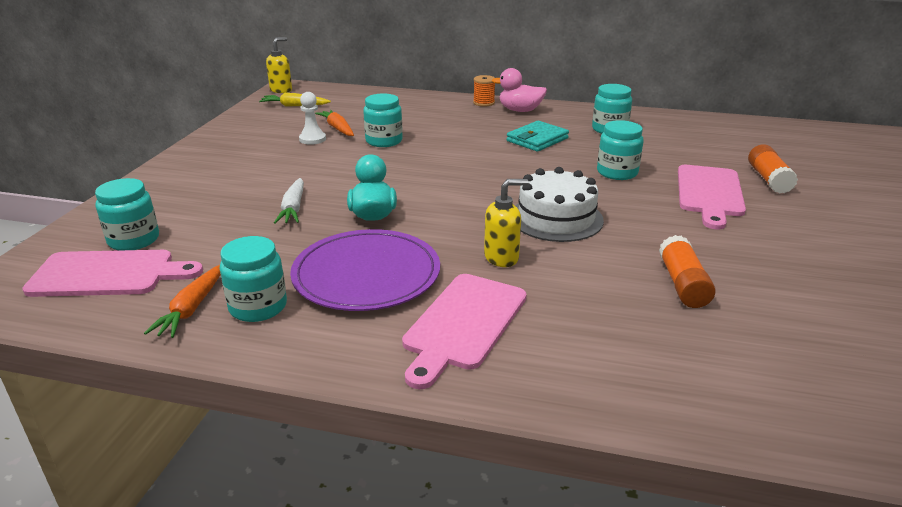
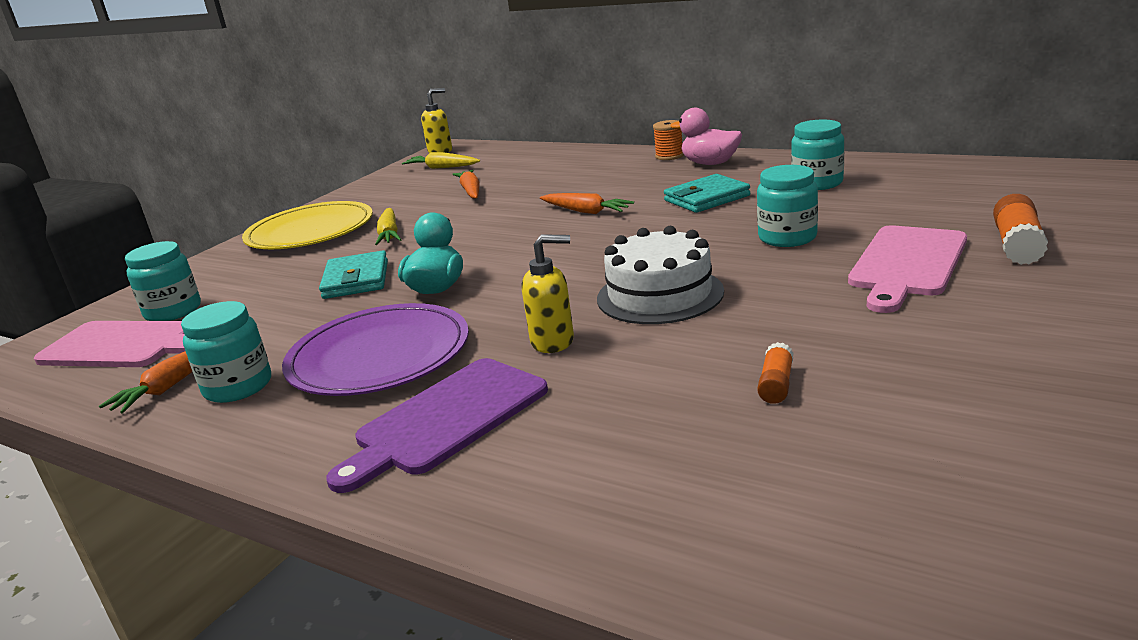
camera: 20 degrees right, 5 degrees down
(213, 163) = (310, 231): none -> yellow plate
(293, 167) = (389, 234): none -> yellow carrot
(293, 208) = (356, 280): white carrot -> turquoise wallet
(312, 139) = (434, 204): white pawn -> none
(384, 141) = (513, 204): turquoise jar -> none
(450, 149) = (586, 211): none -> orange carrot
(463, 324) = (446, 419): pink cutting board -> purple cutting board
(682, 284) = (776, 384): orange glue stick -> orange glue stick, size x0.60

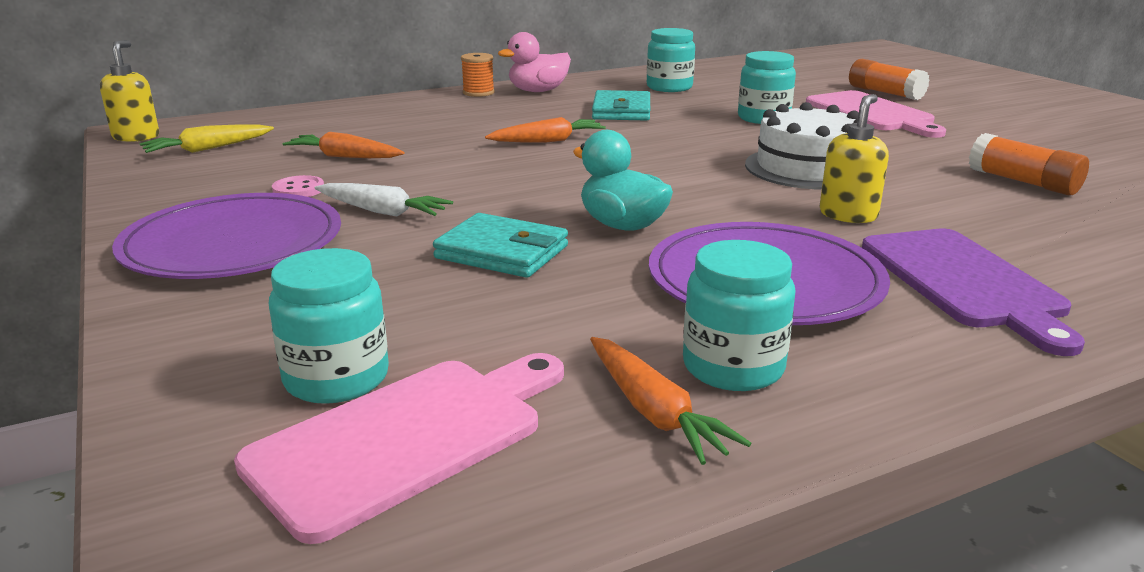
camera: 60 degrees left, 0 degrees up
(310, 231) = (233, 244): yellow plate -> purple plate
(389, 234) = (383, 211): yellow carrot -> white carrot
(401, 208) = (298, 190): none -> pink button
(776, 384) = (1023, 182): orange glue stick -> orange glue stick, size x1.68

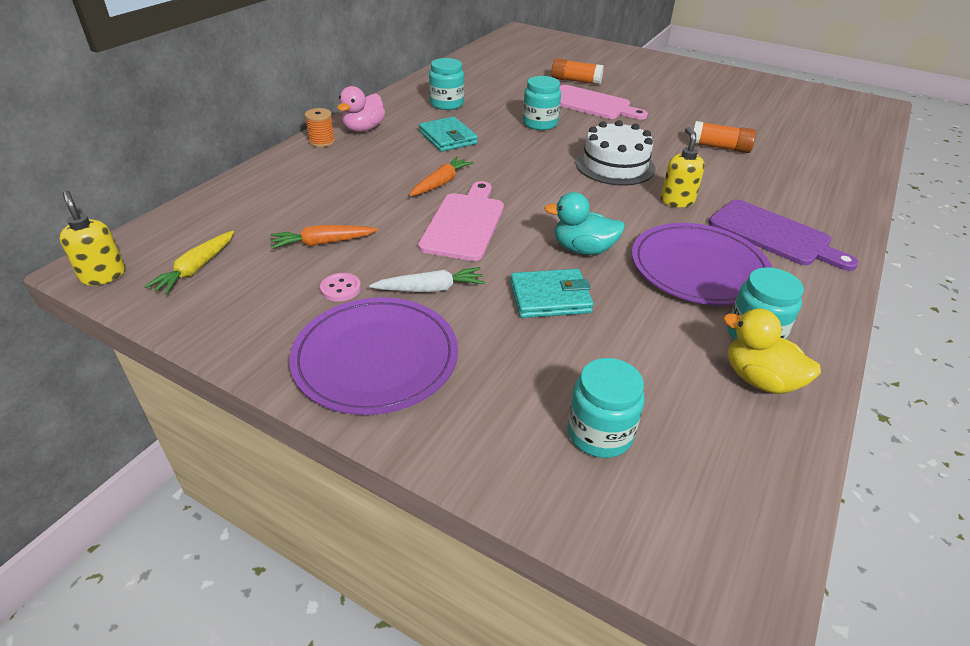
camera: 35 degrees left, 15 degrees up
(407, 437) = (685, 452): pink cutting board -> pink cutting board (464, 223)
(654, 412) = (759, 379): orange carrot -> yellow duck

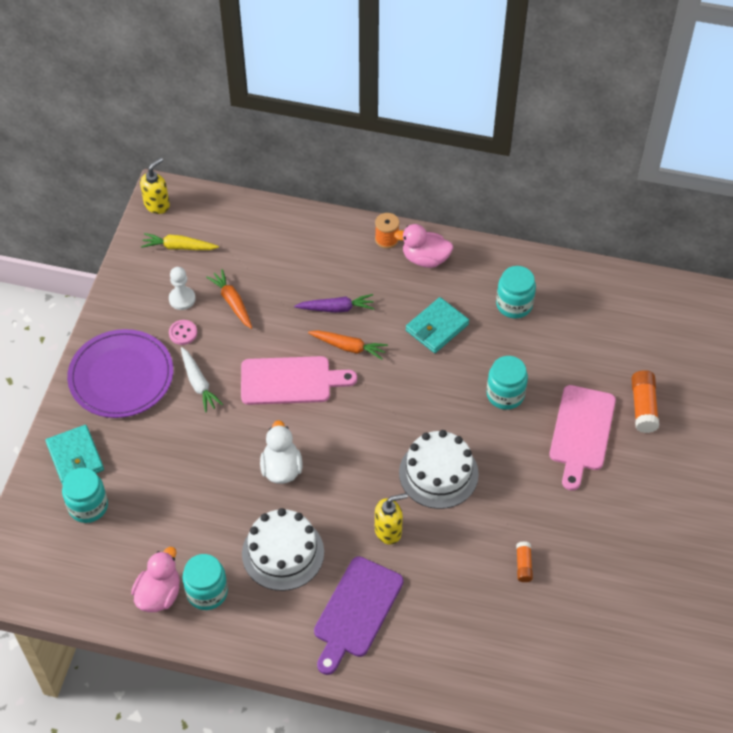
camera: 75 degrees right, 15 degrees up
(284, 280) = (182, 299): none -> white pawn
(386, 181) = (336, 308): none -> purple carrot
(550, 297) = (211, 457): turquoise wallet -> turquoise wallet (75, 457)
(583, 249) = (281, 468): turquoise duck -> white duck
(699, 268) = (283, 553): purple plate -> white cake
(719, 147) = (523, 565): orange glue stick -> orange glue stick, size x0.60
(759, 379) = (159, 594): yellow duck -> pink duck

